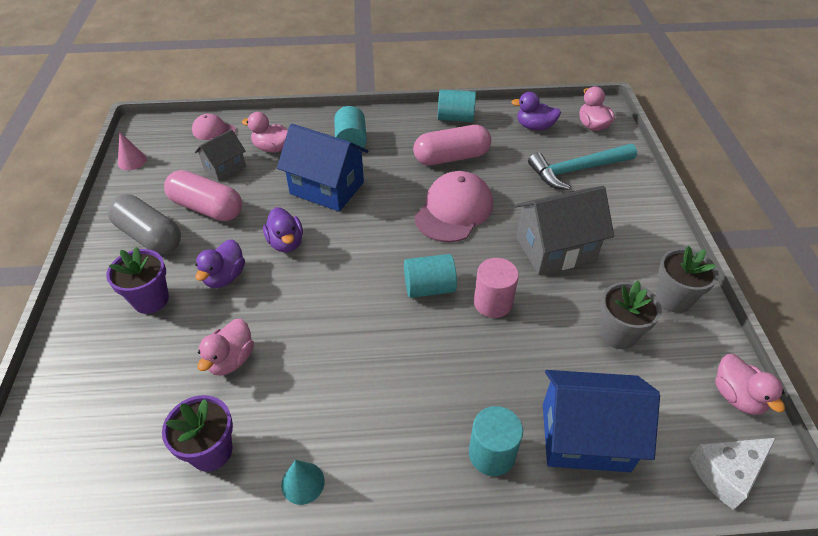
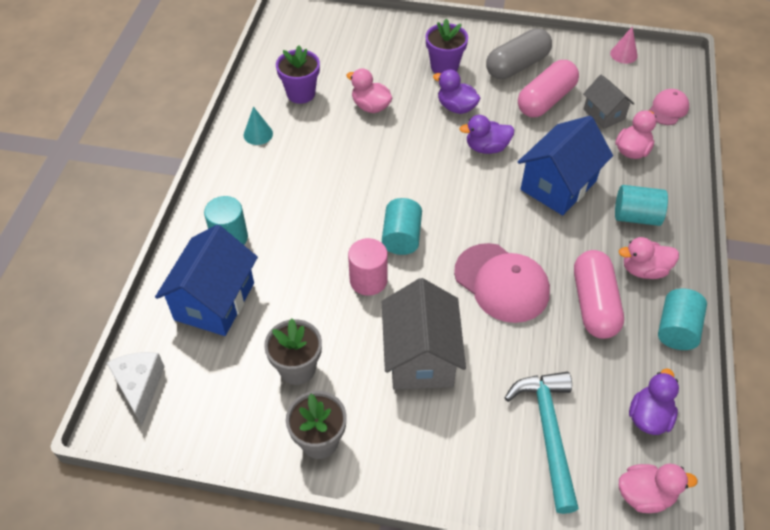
camera: 105 degrees right, 5 degrees up
(737, 396) = (195, 436): pink duck -> pink duck (644, 270)

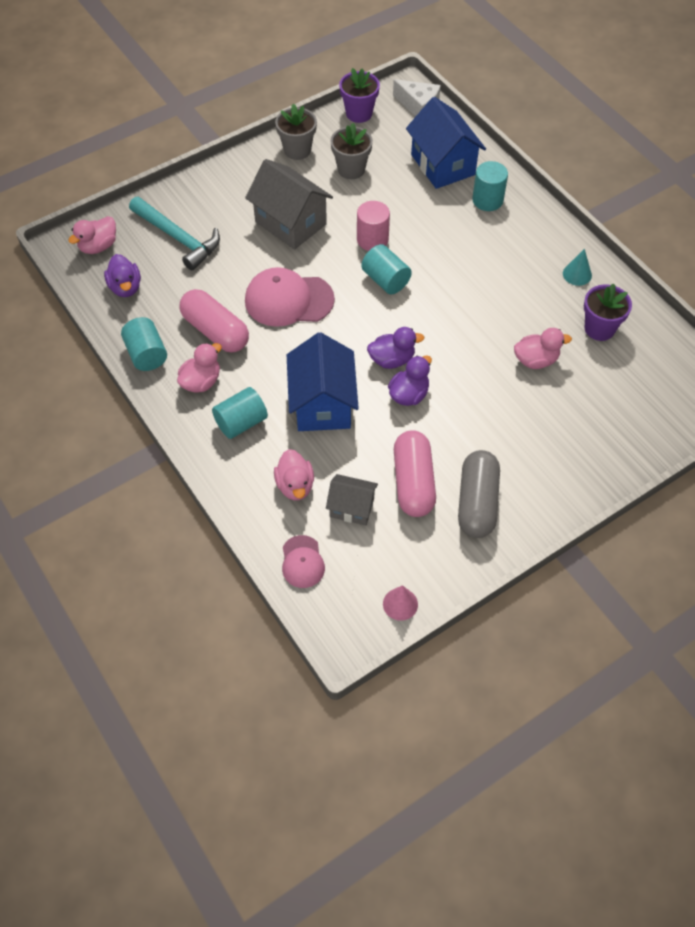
camera: 135 degrees right, 5 degrees up
(444, 67) = (532, 448): purple flower pot -> purple flower pot (359, 113)
(456, 107) = (474, 413): purple duck -> purple duck (392, 359)

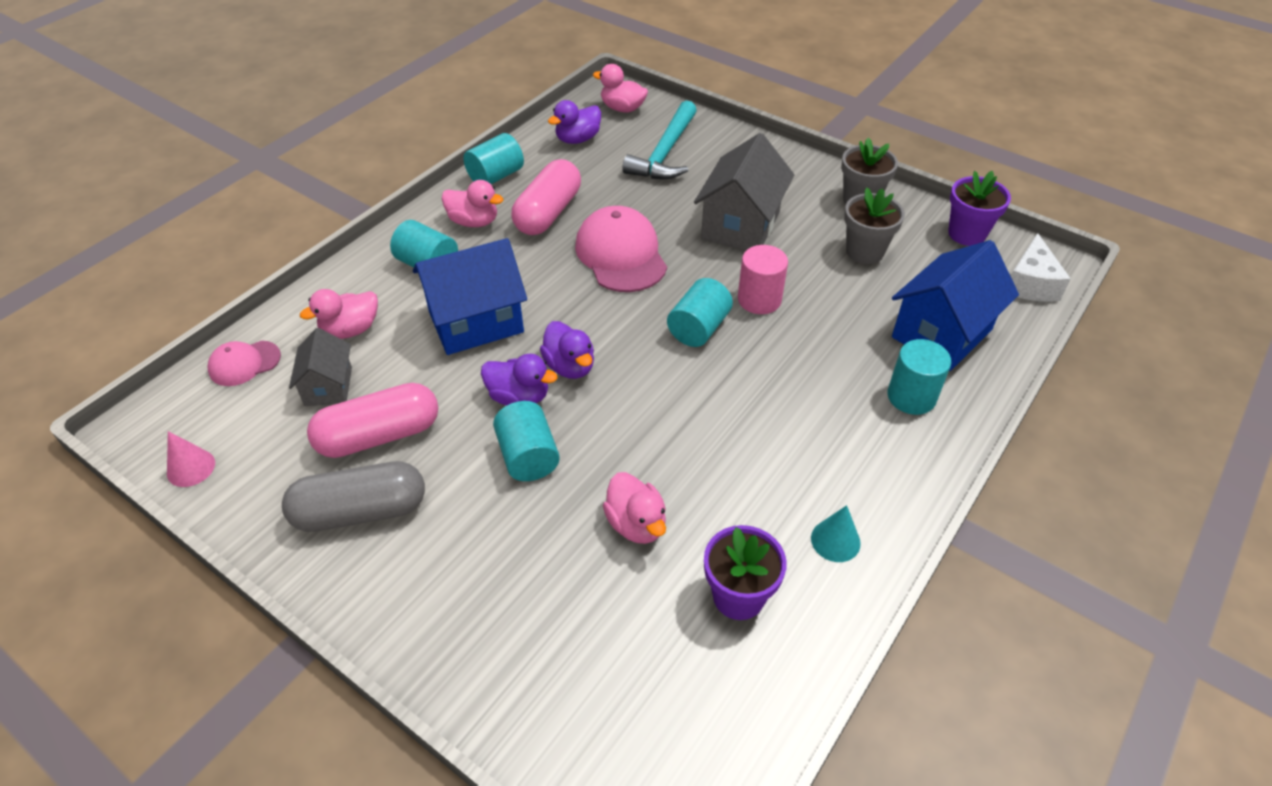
camera: 70 degrees right, 10 degrees down
(463, 401) = (528, 456): none -> turquoise cylinder

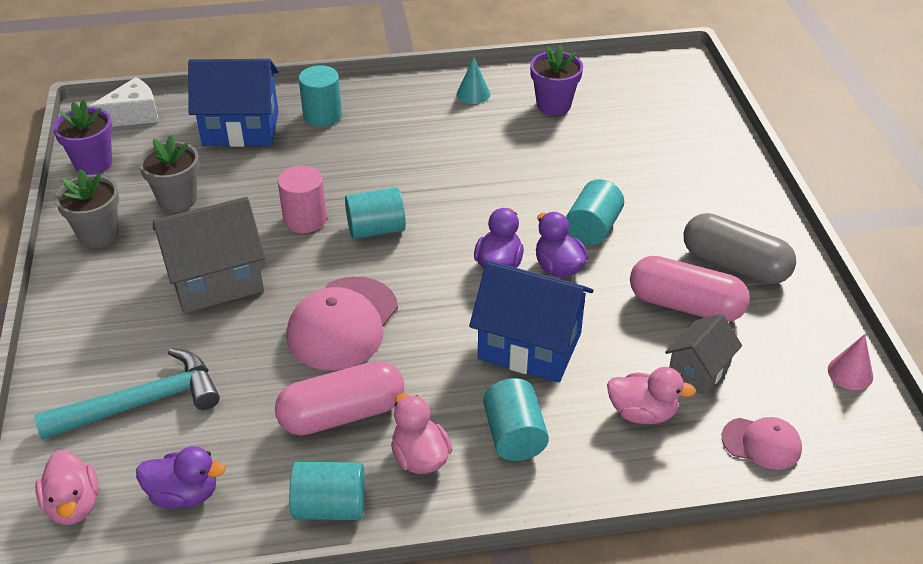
camera: 135 degrees left, 5 degrees down
(636, 524) = (567, 159): pink duck -> none

